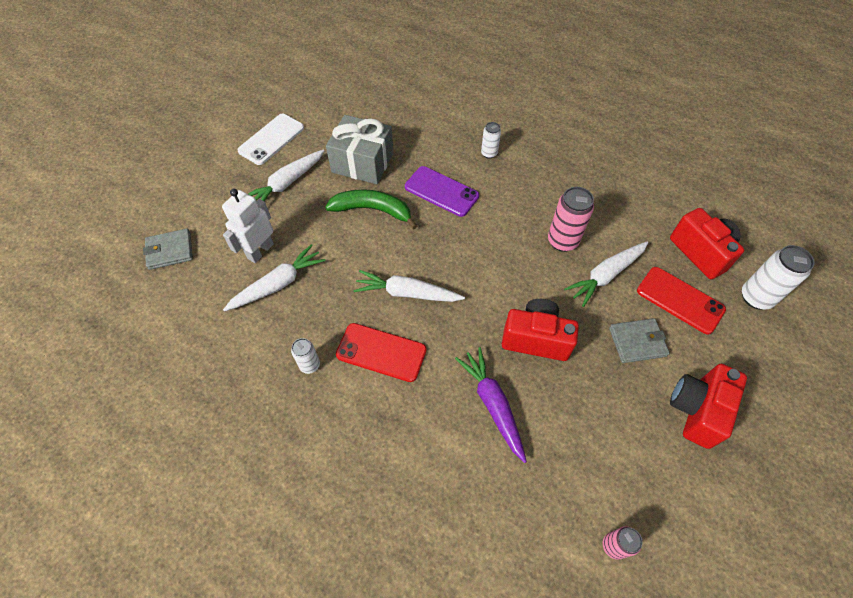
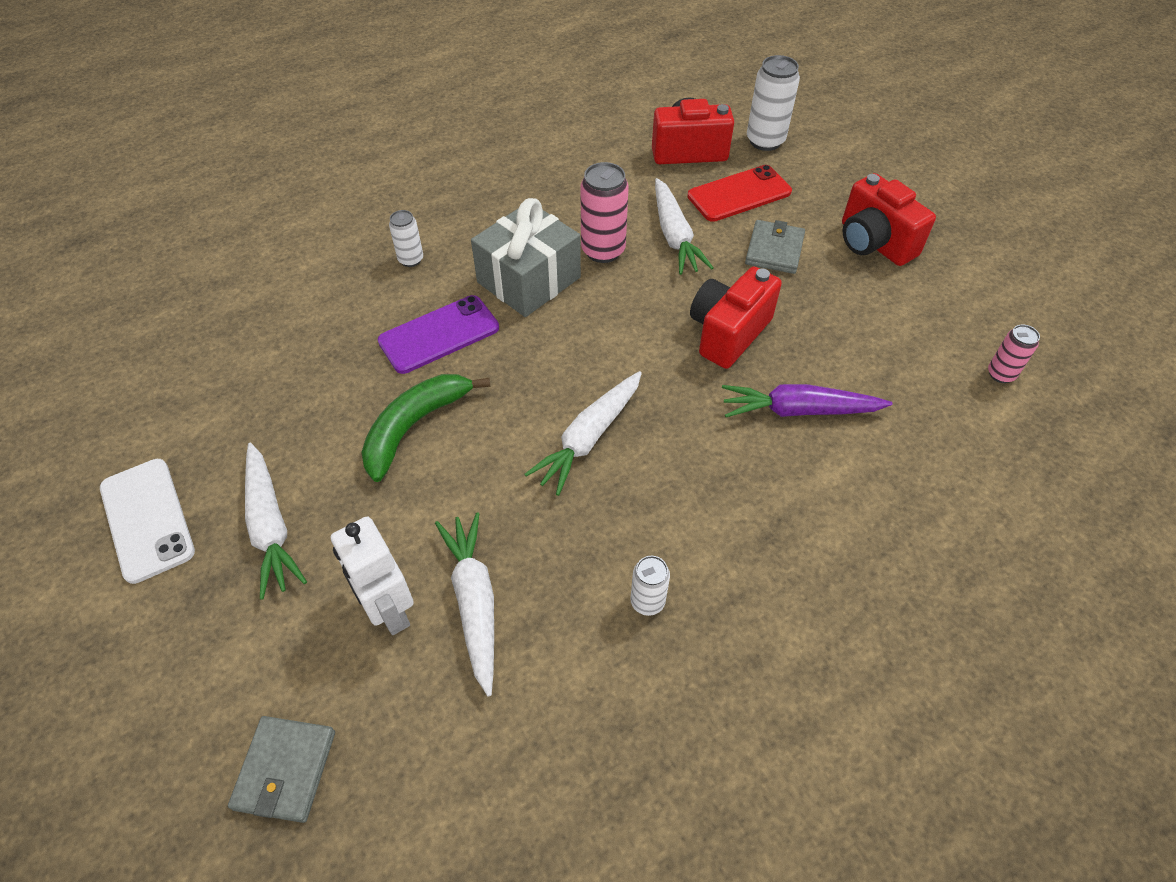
camera: 65 degrees left, 5 degrees down
(362, 162) = (310, 407): grey gift -> grey gift (529, 280)
(381, 352) = (669, 502): red phone -> none

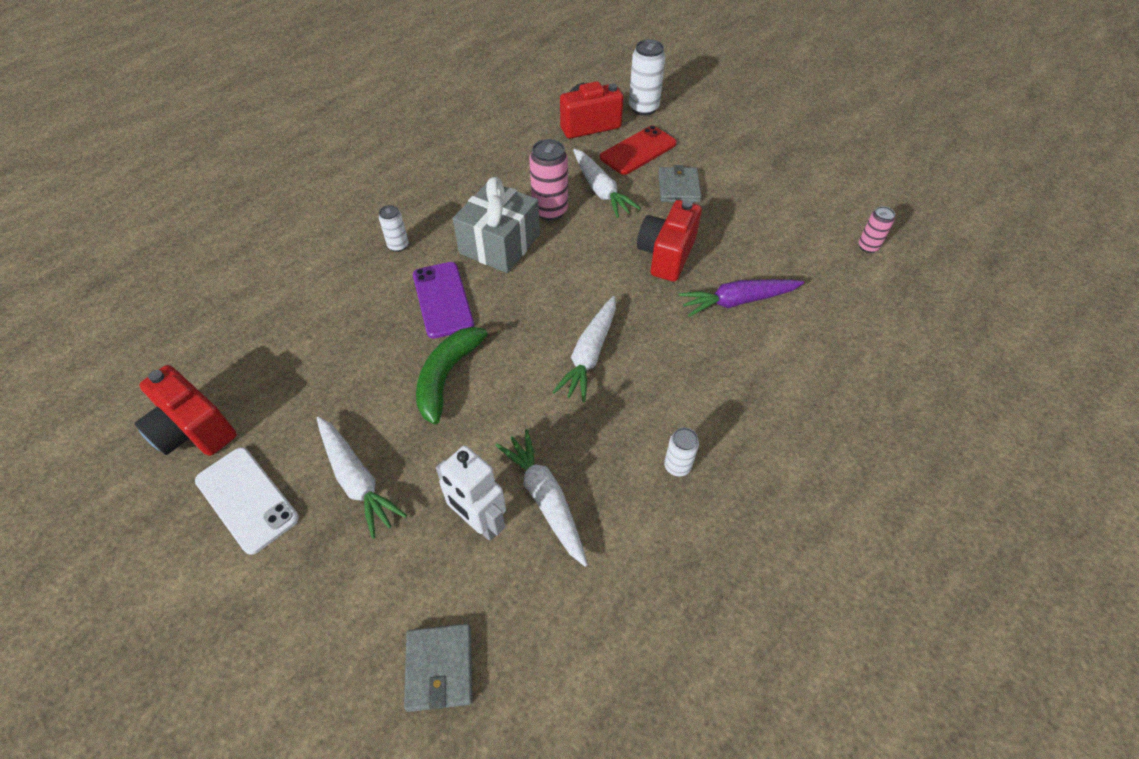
camera: 15 degrees left, 0 degrees up
(439, 334) = (442, 300): purple phone -> purple phone turned 60 degrees counterclockwise
(873, 243) = (748, 170): red camera -> red camera (194, 430)

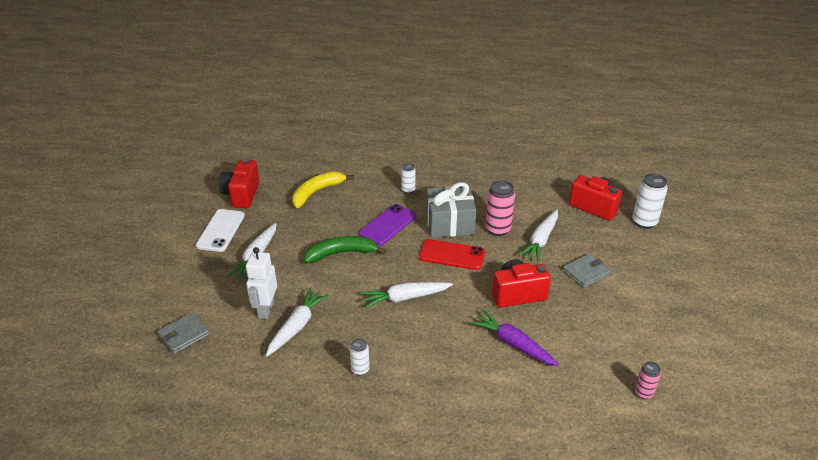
camera: 55 degrees right, 15 degrees down
(295, 337) = (317, 192): none -> yellow banana
(638, 151) = (598, 239): red phone -> red phone (452, 255)

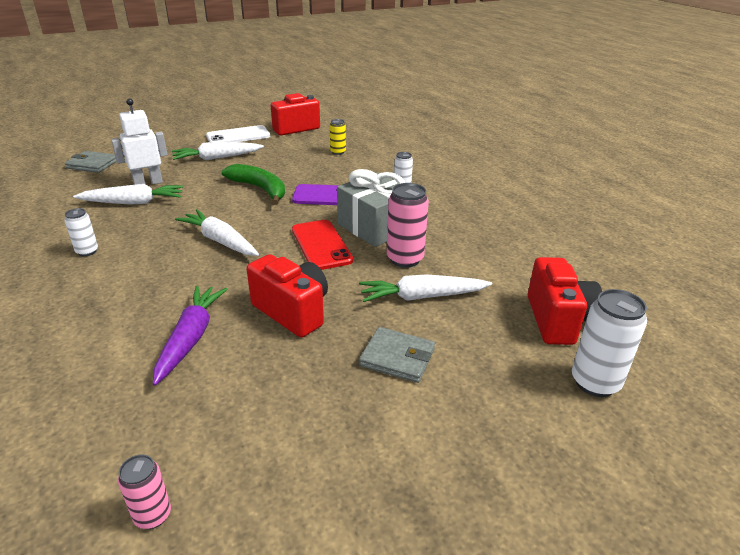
camera: 55 degrees right, 5 degrees down
(317, 192) = (338, 152): yellow banana -> yellow can

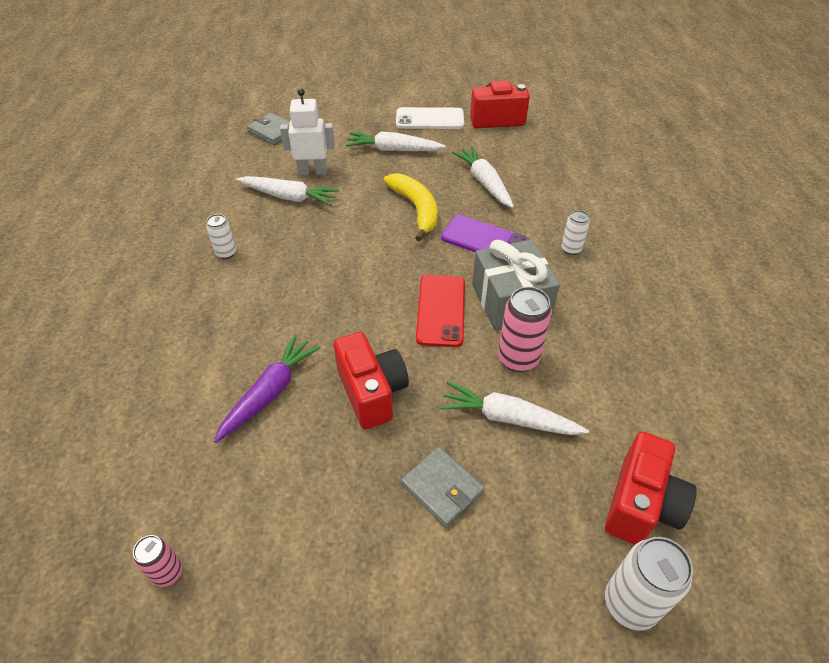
camera: 25 degrees right, 15 degrees up
(220, 241) = (346, 274): white carrot -> white carrot (484, 182)
(260, 189) = (416, 209): green banana -> yellow banana
(338, 152) = (526, 171): yellow can -> none

